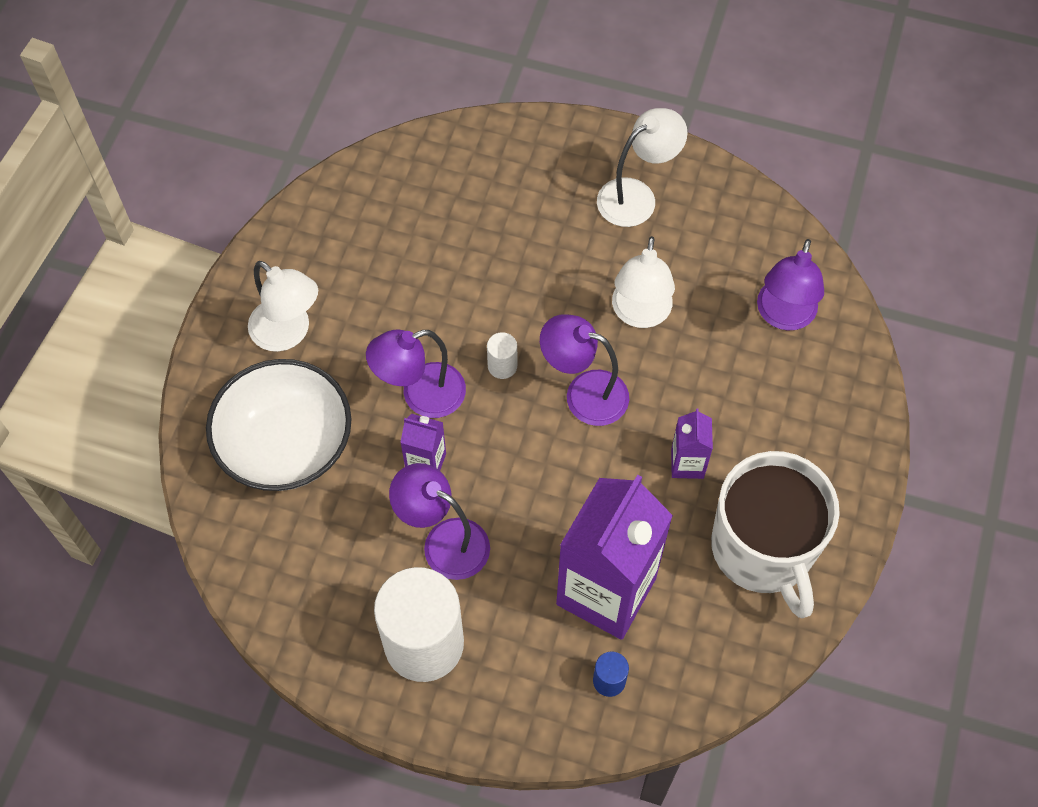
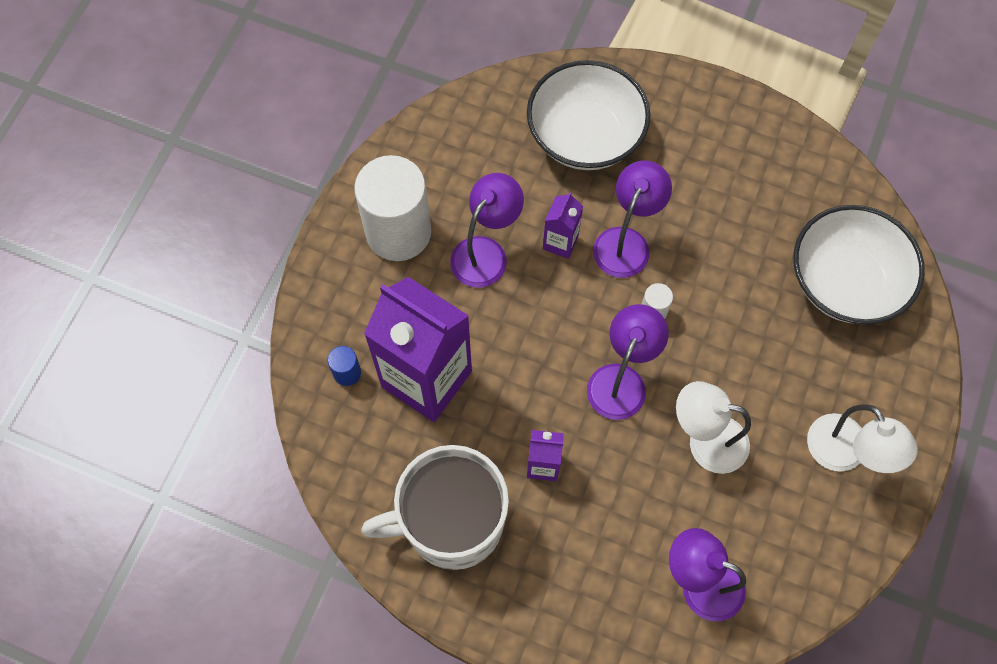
camera: 95 degrees right, 5 degrees up
(288, 333) = (693, 140): white lamp -> none
(421, 395) = (626, 242): purple lamp -> purple lamp turned 45 degrees clockwise
(453, 192) = (845, 282): none -> white bowl

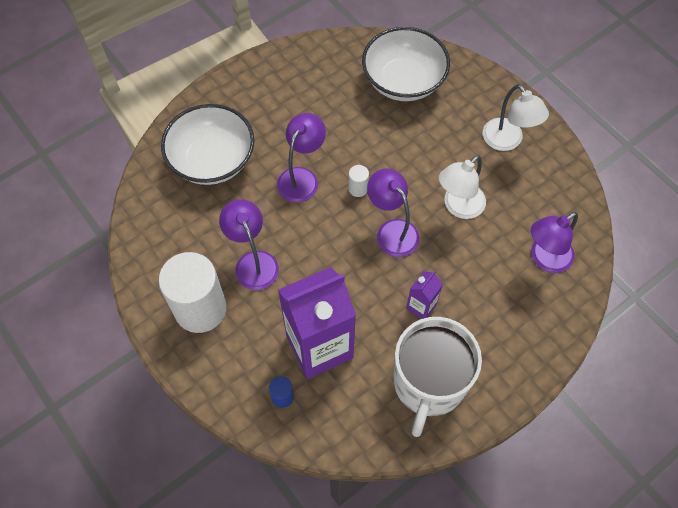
camera: 60 degrees left, 5 degrees down
(560, 242) = (276, 214): purple carton -> none
(626, 242) = (302, 177): purple lamp -> purple lamp turned 60 degrees clockwise
(844, 454) = (507, 141): white lamp -> white lamp turned 60 degrees clockwise

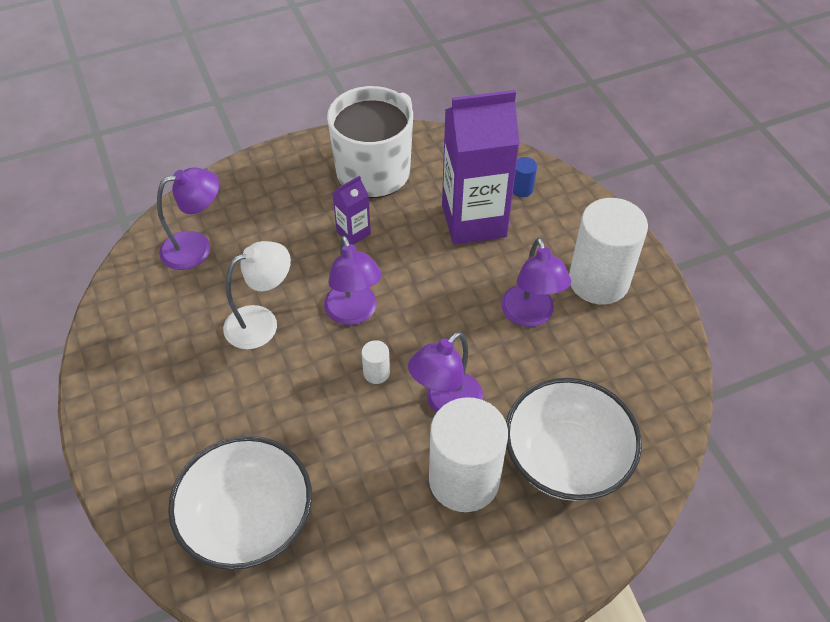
camera: 165 degrees left, 10 degrees down
(277, 132) = (464, 480): none -> white cylinder
(507, 141) = (153, 389): white lamp -> none

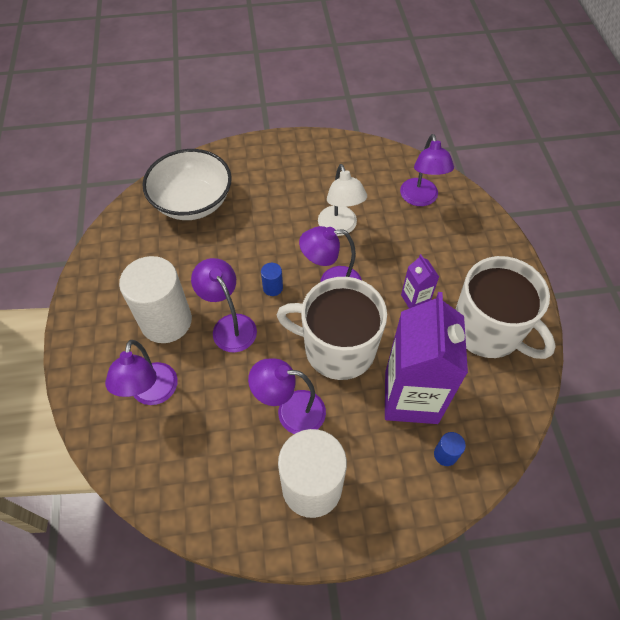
camera: 105 degrees right, 5 degrees up
(376, 373) = (273, 288): white cylinder -> blue cylinder
(439, 290) = (337, 348): none -> white mug
(566, 458) = (152, 393): white bowl -> purple lamp

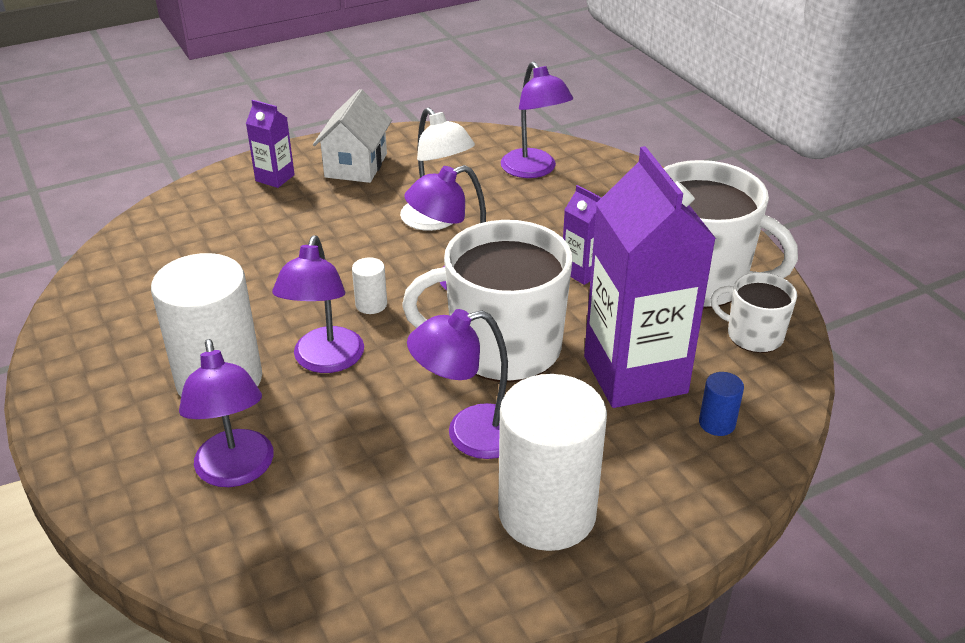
camera: 20 degrees left, 20 degrees down
(192, 202) = (199, 238): white bowl -> none
(230, 325) = (325, 361): purple lamp -> purple lamp turned 120 degrees counterclockwise
(254, 162) = (275, 178): none -> purple carton
(273, 288) = (371, 304): blue cylinder -> white cylinder
(307, 164) = (356, 165): none -> white house
(503, 389) = (753, 335): none -> white mug

